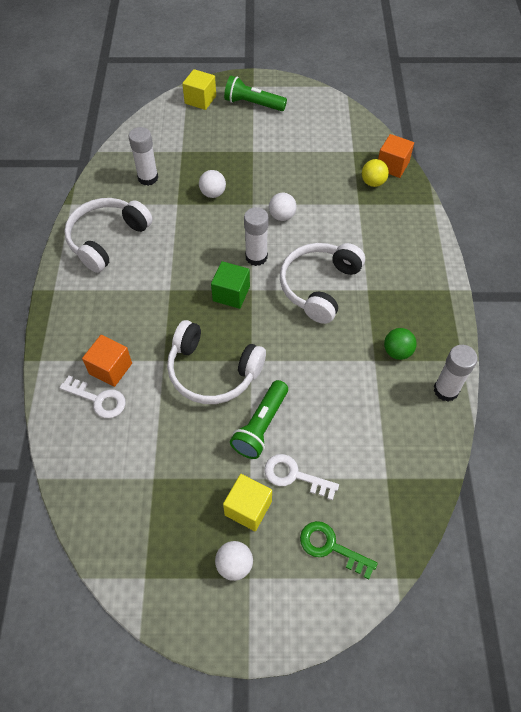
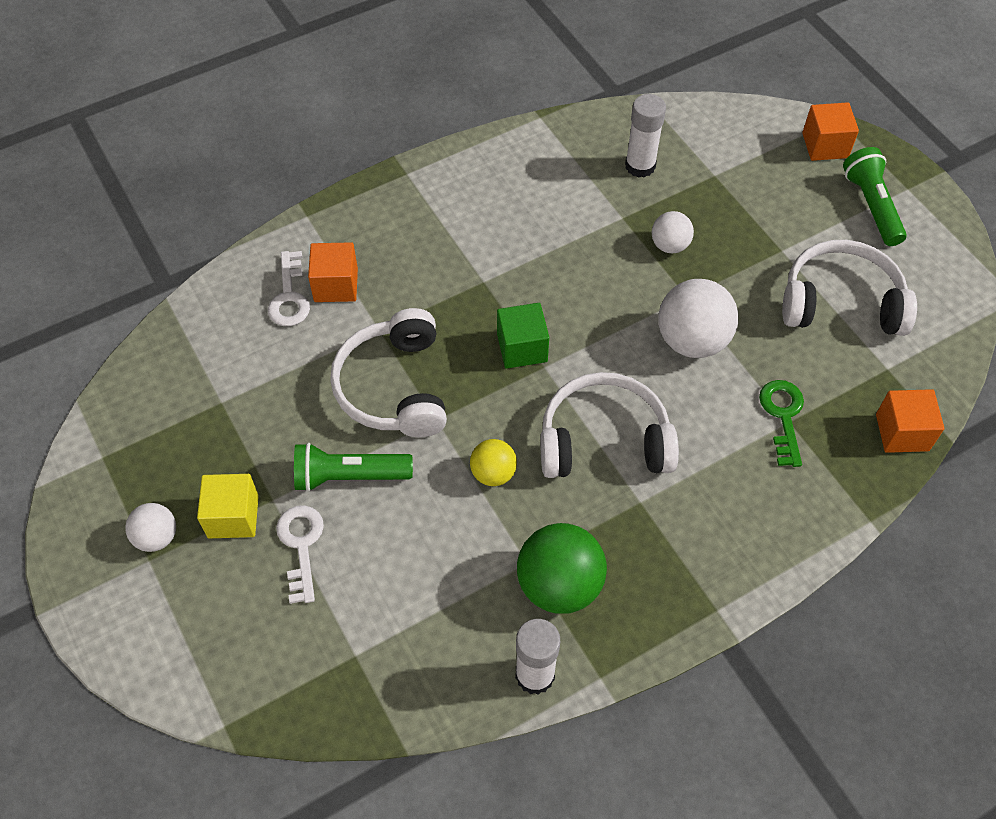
camera: 60 degrees right, 0 degrees up
(107, 239) = (513, 180): white headphones -> white headphones (841, 302)
(200, 100) = (825, 145): yellow cube -> orange cube
(256, 257) = (600, 345): white glue stick -> none
(282, 216) = (692, 340): white ball -> white ball, size x1.77
(331, 547) = (228, 631): green key -> green key (783, 416)
(373, 182) = (845, 422): yellow ball -> yellow ball (493, 473)
(397, 352) = (559, 585): green ball -> green ball, size x1.77

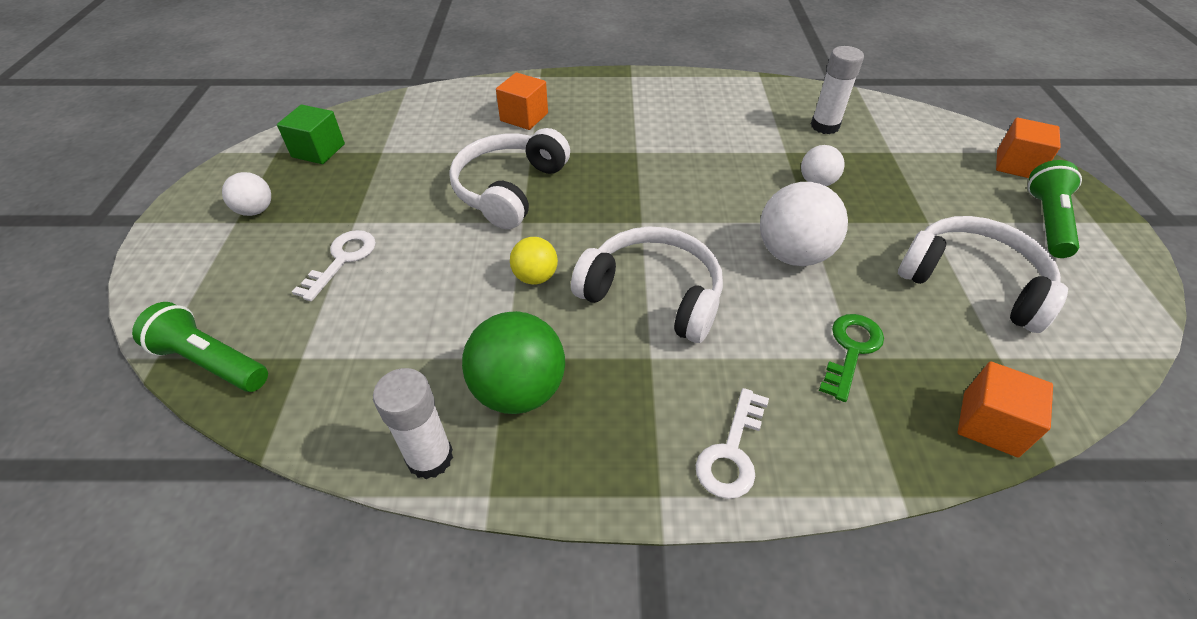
camera: 30 degrees right, 10 degrees down
(233, 516) = (317, 220): yellow cube -> none
(289, 296) = (486, 112): white key -> white key (731, 452)
(349, 476) = (422, 230): green flashlight -> green flashlight (211, 362)
(522, 348) = (632, 202): green cube -> green cube (318, 150)

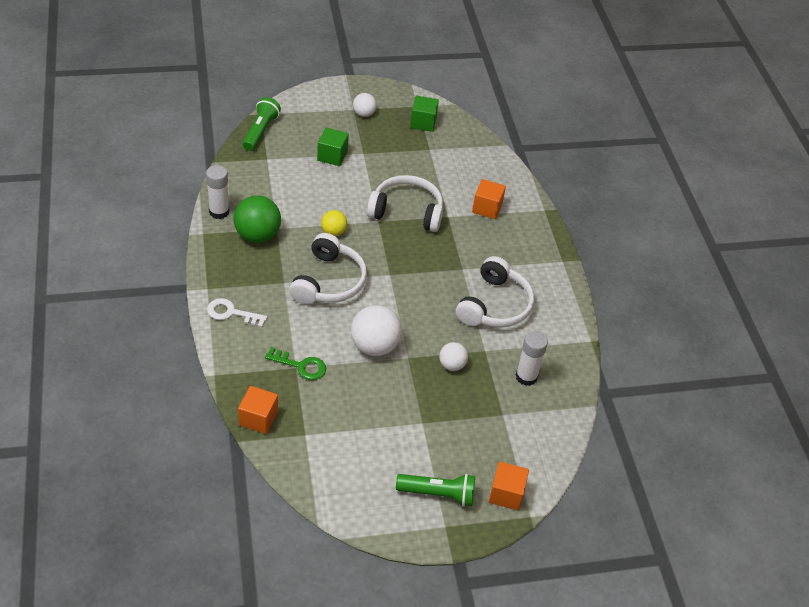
camera: 75 degrees right, 0 degrees up
(342, 260) = (332, 156): white key -> green cube
(972, 282) = (366, 435): white headphones -> white headphones (495, 305)

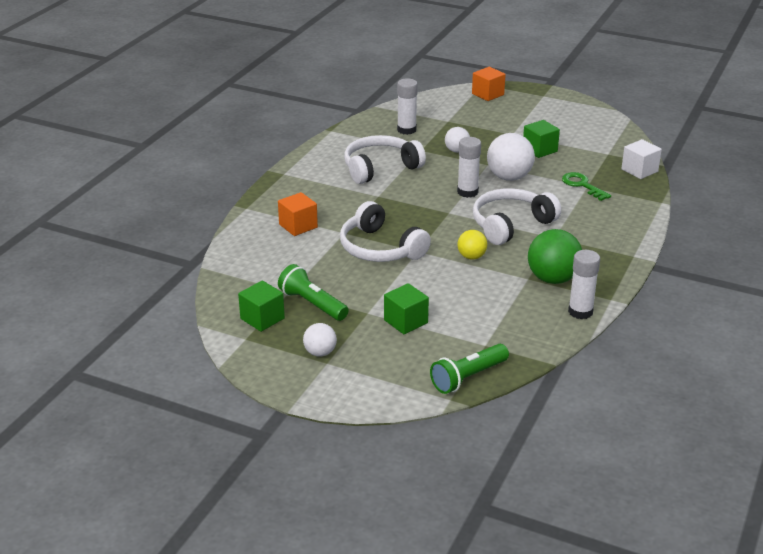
camera: 140 degrees left, 15 degrees down
(231, 313) = (621, 232): white key -> none
(258, 418) = (639, 170): orange cube -> white cube
(376, 406) = (539, 150): none -> green cube
(395, 307) = (467, 192): none -> white glue stick
(438, 494) = (534, 106): green flashlight -> green flashlight (312, 304)

